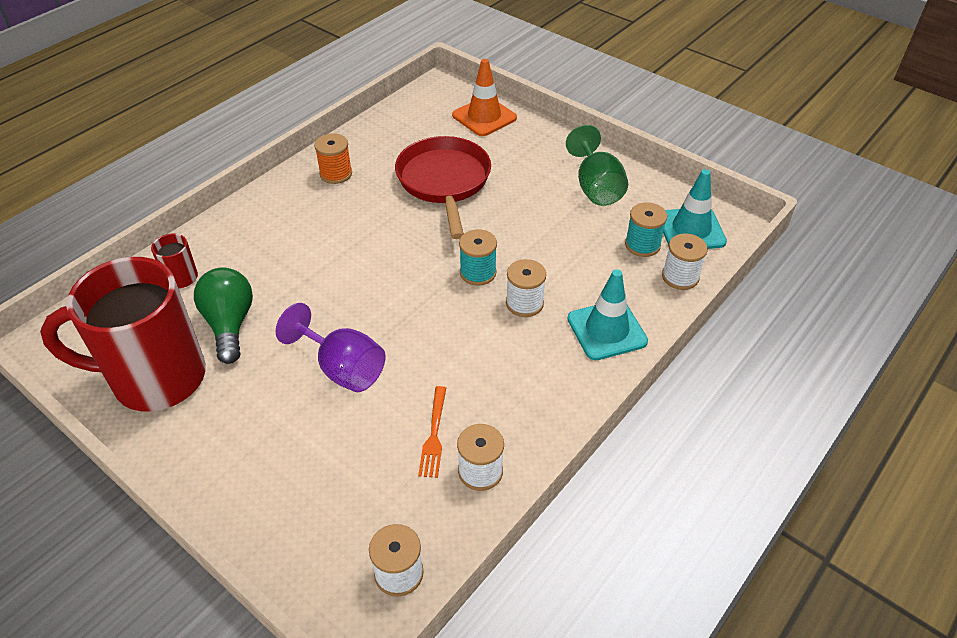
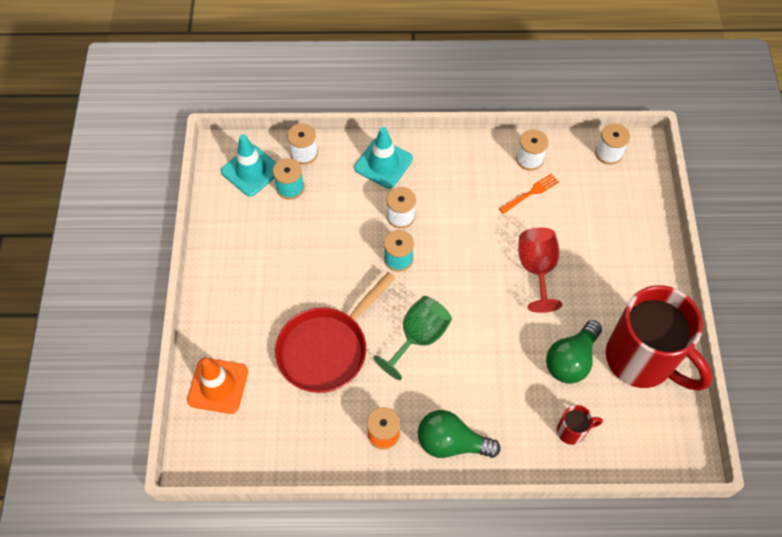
camera: 130 degrees left, 15 degrees up
(277, 204) = (451, 442): none -> green light bulb
(343, 368) = (537, 269): purple goblet -> red goblet
(596, 187) = (250, 248): green goblet -> green goblet (418, 337)

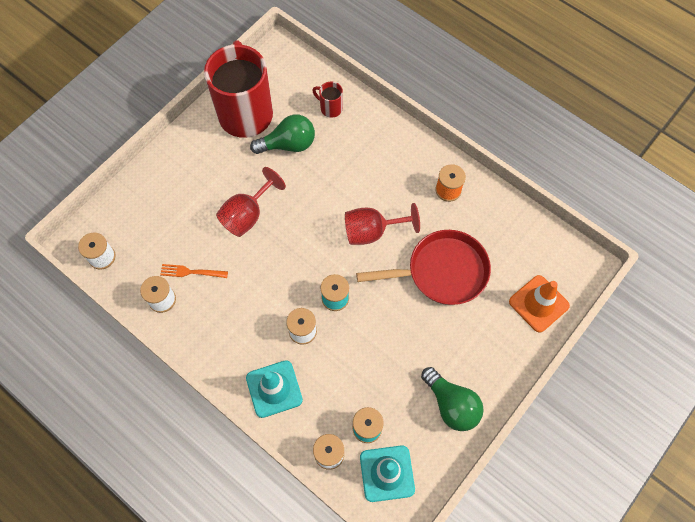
camera: 140 degrees left, 5 degrees up
(418, 337) = (372, 231): green goblet -> red goblet
(451, 442) = (409, 154): green light bulb -> green light bulb (451, 404)

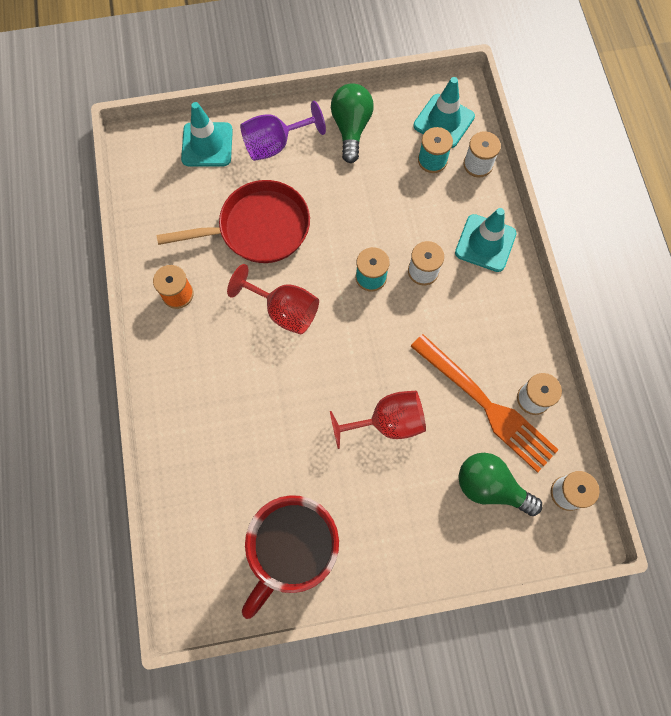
camera: 140 degrees left, 5 degrees up
(191, 272) = (486, 405): orange fork -> orange fork, size x2.14
(288, 144) = (283, 470): green light bulb -> green light bulb (490, 487)
(330, 108) = (202, 478): red mug -> none
(442, 272) = (258, 228): red pan -> red pan turned 135 degrees clockwise
(492, 343) = (275, 145): none -> purple goblet
(538, 303) = (207, 145): orange traffic cone -> turquoise traffic cone

